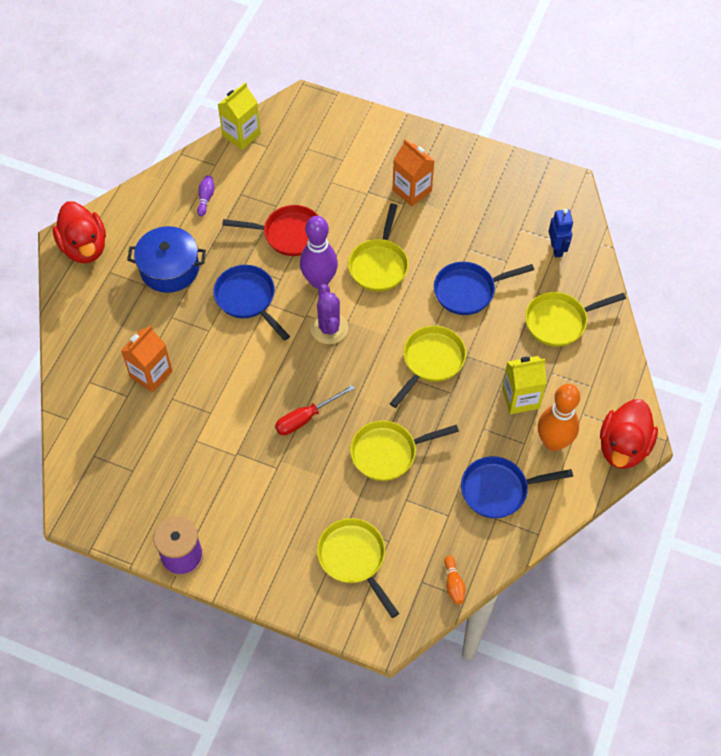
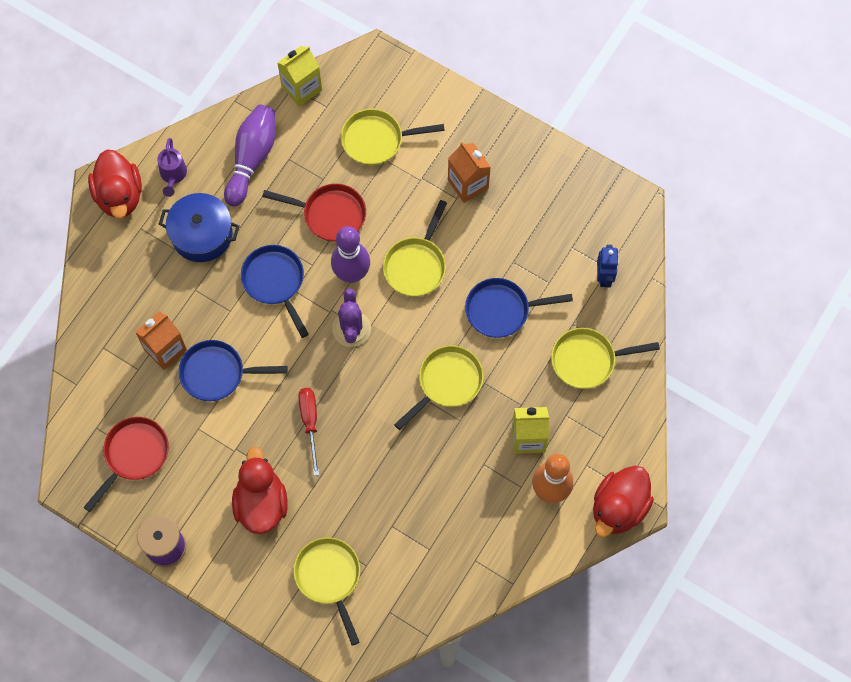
camera: 10 degrees right, 10 degrees up
(133, 223) = (173, 175): none -> purple watering can
(136, 475) = (134, 455): none -> red pan
(206, 198) = (252, 159): purple bowling pin -> purple bowling pin, size x2.28
(272, 499) = (261, 503): none -> red duck
(306, 418) = (310, 423): red screwdriver -> red screwdriver turned 105 degrees clockwise
(388, 453) = (384, 474): yellow pan -> yellow pan (376, 140)
(453, 584) = (419, 620): orange bowling pin -> none
(498, 490) = (484, 531): blue pan -> blue pan (217, 373)

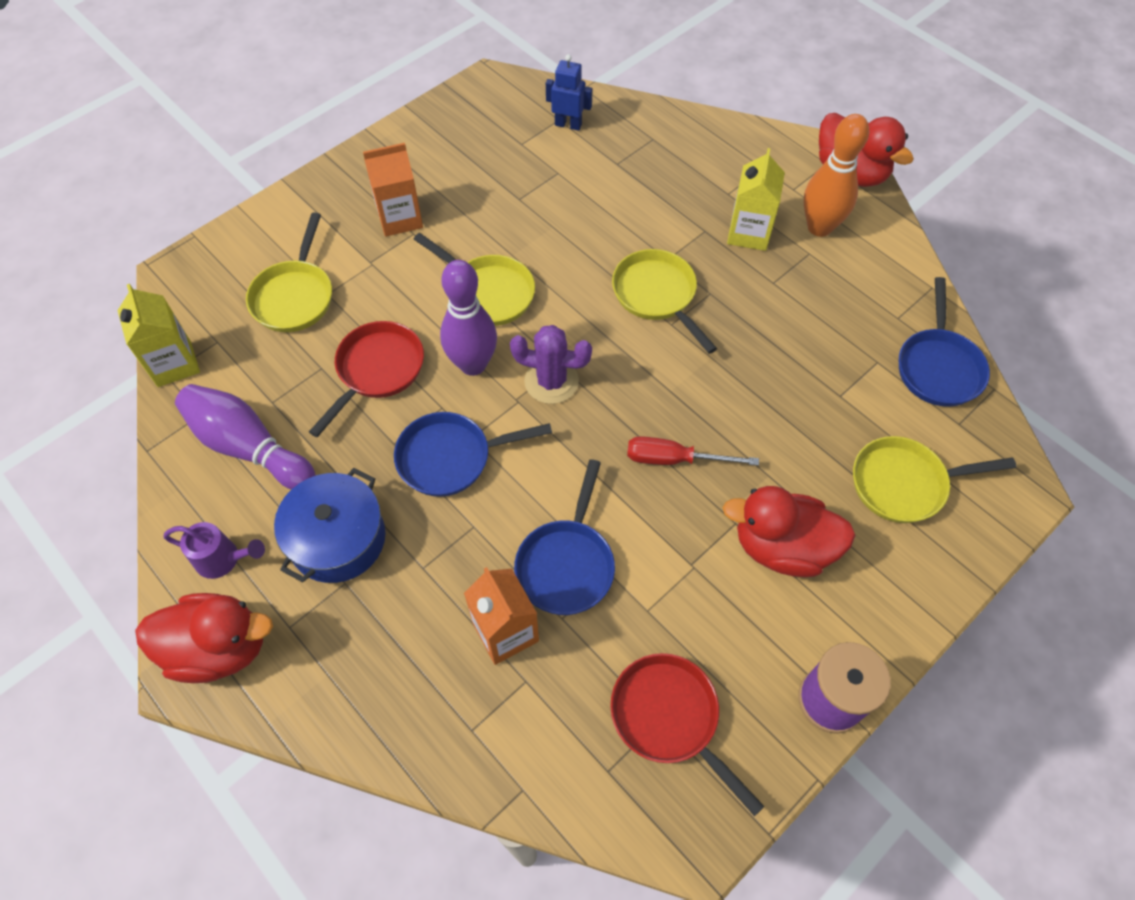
camera: 75 degrees left, 10 degrees down
(502, 310) = (578, 222): blue pan -> blue pan (938, 367)
(587, 360) = (665, 160): yellow pan -> none

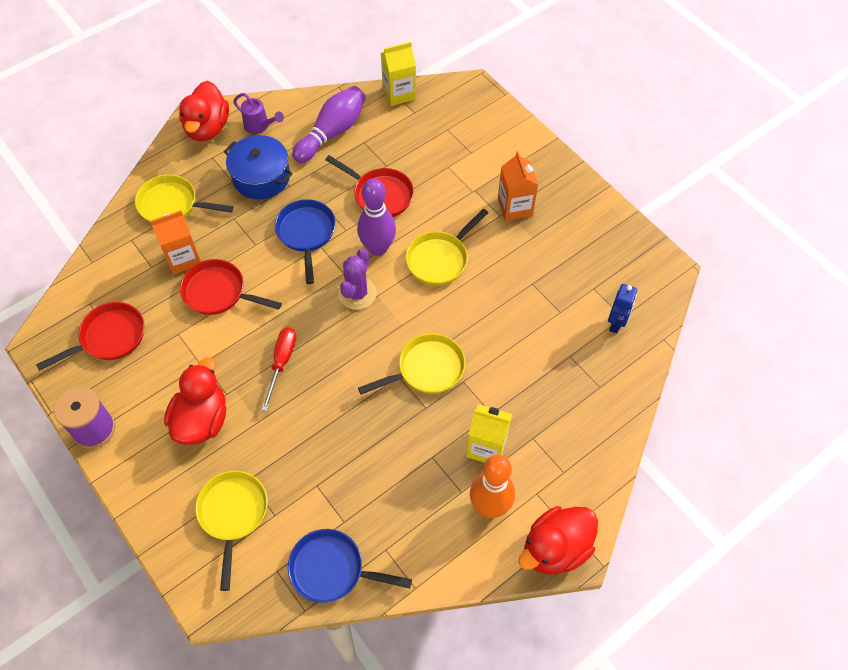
camera: 95 degrees right, 0 degrees up
(223, 559) = (259, 126): purple watering can -> purple watering can turned 75 degrees counterclockwise
(294, 296) = (447, 149): yellow pan -> yellow pan (172, 205)
(566, 564) = (218, 292): blue pan -> red pan

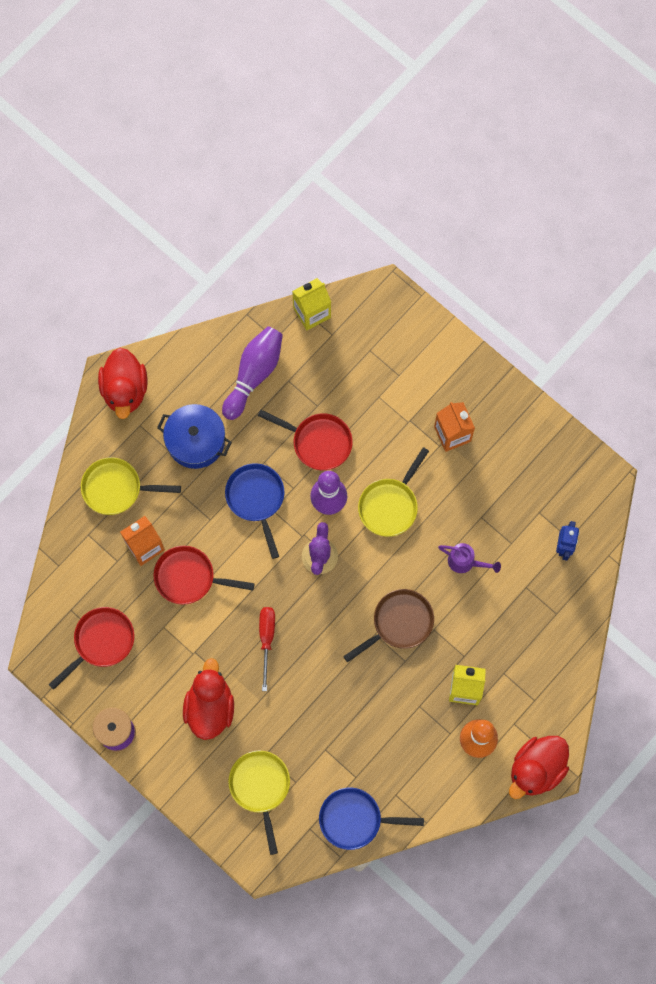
camera: 10 degrees left, 15 degrees up
(259, 126) = (178, 379): purple watering can -> purple watering can (465, 562)
(427, 369) = (399, 623): yellow pan -> brown pan

